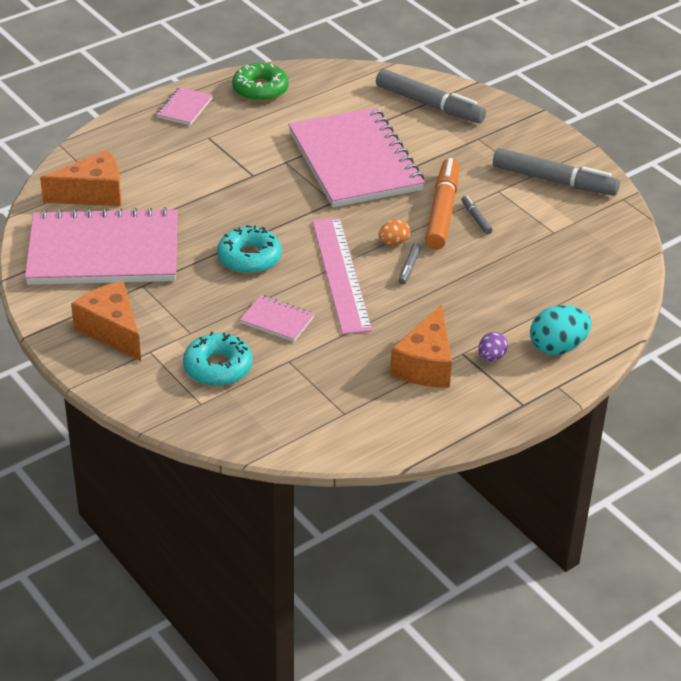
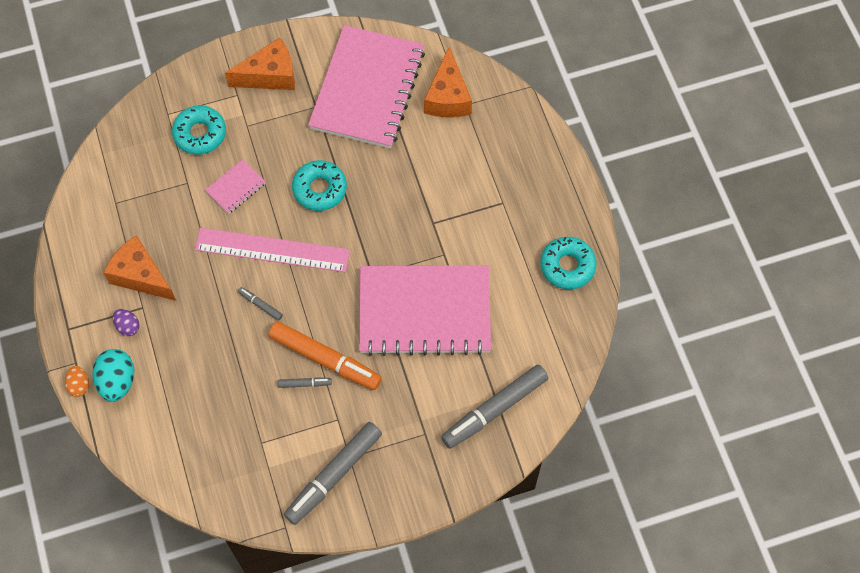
camera: 110 degrees right, 25 degrees up
(184, 108) = (555, 195): pink notebook -> none
(260, 89) = (567, 266): green donut -> turquoise donut
(394, 242) = (297, 304): orange egg -> orange egg (79, 385)

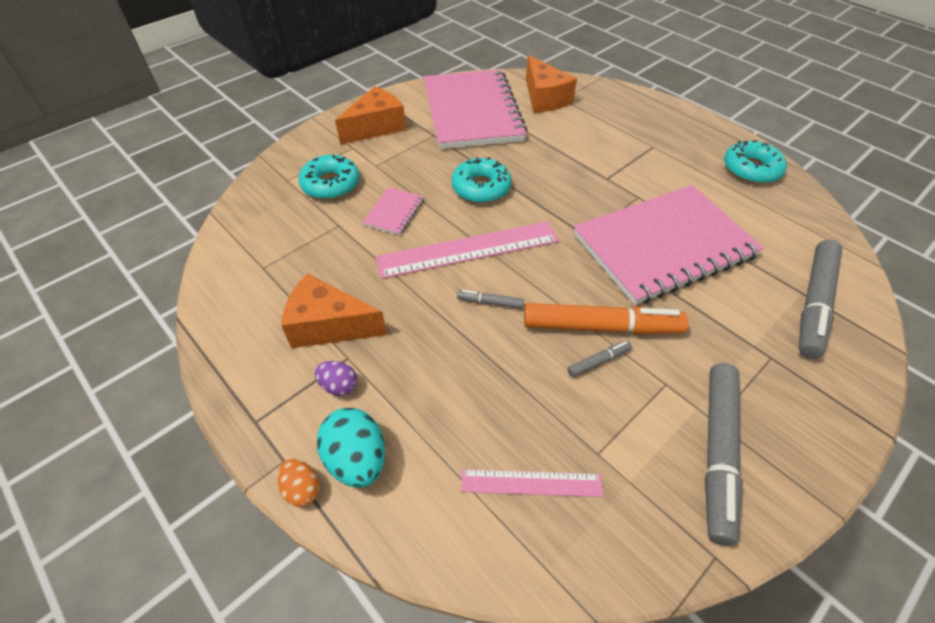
camera: 25 degrees left, 15 degrees down
(210, 441) = (531, 483): none -> pink ruler

